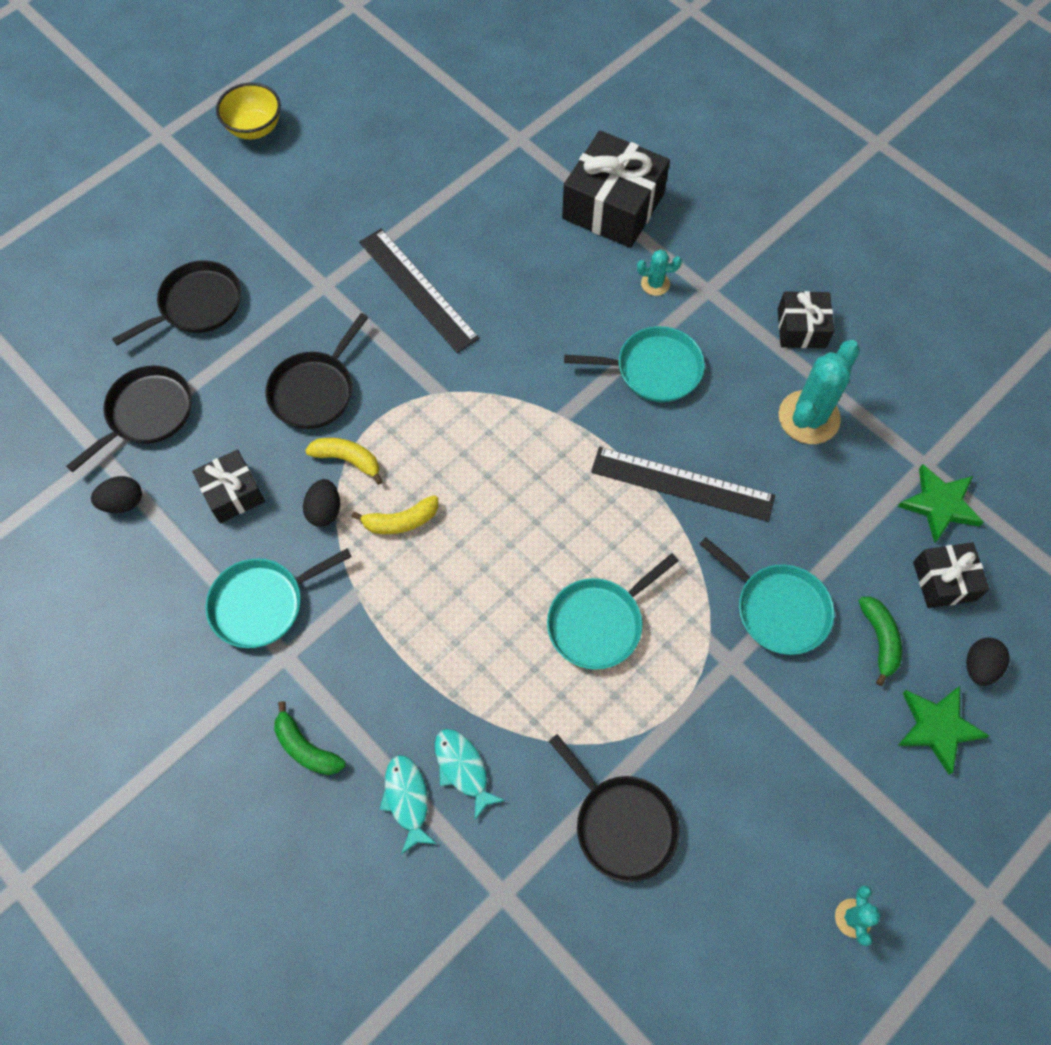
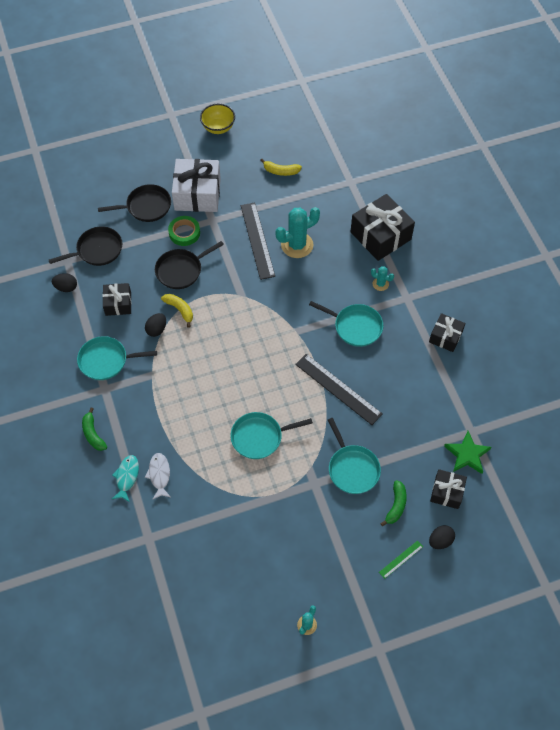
camera: 25 degrees right, 5 degrees down
(276, 251) = (197, 194): none -> white gift
(287, 324) = (184, 233): none -> green tape
(401, 521) = (190, 349): yellow banana -> yellow banana (281, 171)
(463, 769) = (159, 475): turquoise fish -> white fish
(622, 824) = (220, 533): black pan -> none
(808, 417) = (423, 383): turquoise cactus -> turquoise cactus (297, 245)
(937, 727) = (401, 559): green star -> green ruler

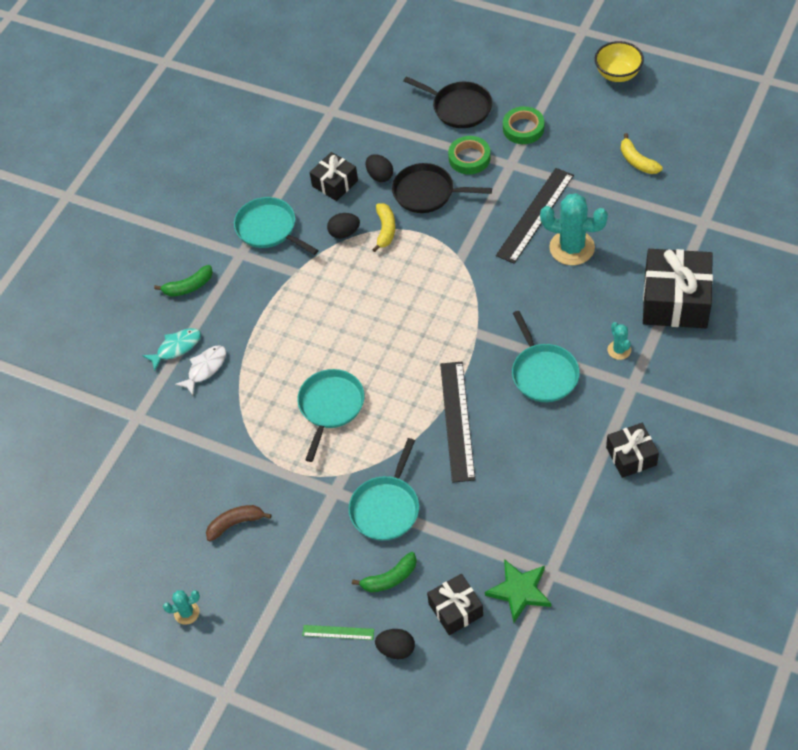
camera: 50 degrees right, 5 degrees down
(66, 287) = (304, 135): black egg -> black egg (380, 176)
(93, 434) = (188, 287): green banana -> green banana turned 135 degrees counterclockwise
(97, 250) = (369, 119): black pan -> none
(197, 194) = (523, 128): white gift -> green tape
(259, 437) = (330, 406): turquoise pan -> turquoise pan turned 75 degrees clockwise
(278, 550) = (235, 523): none -> brown banana

